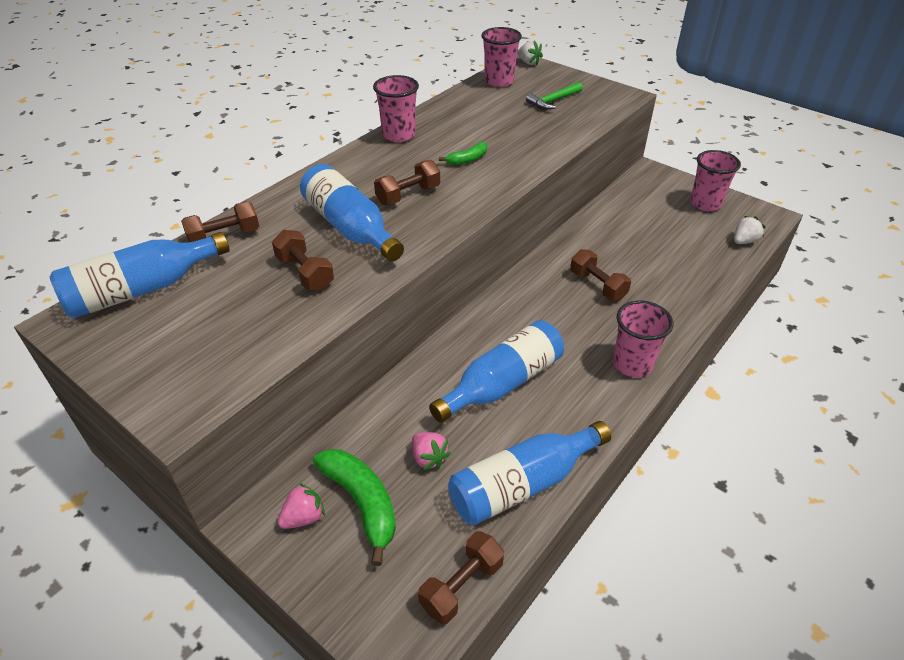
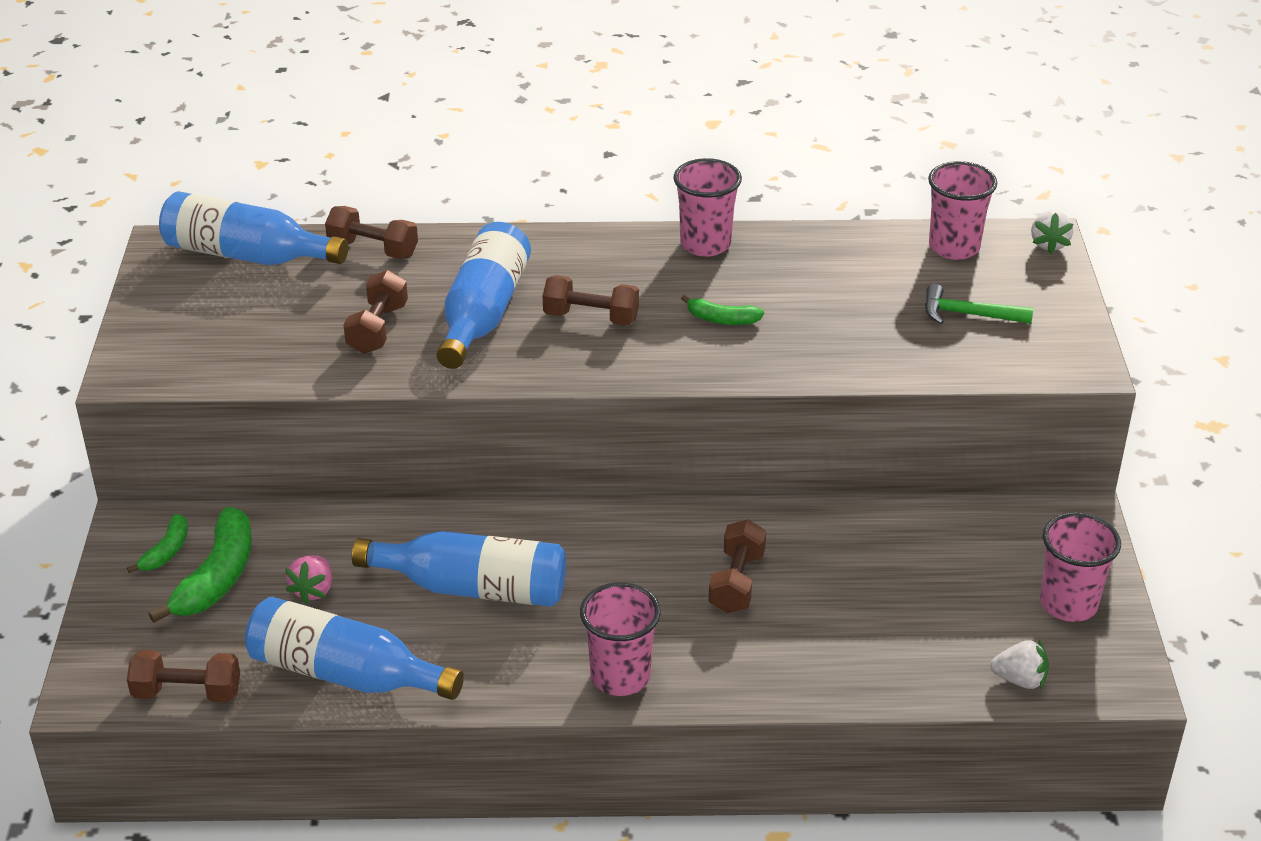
camera: 50 degrees right, 5 degrees down
(303, 517) = (167, 551): pink strawberry -> green banana

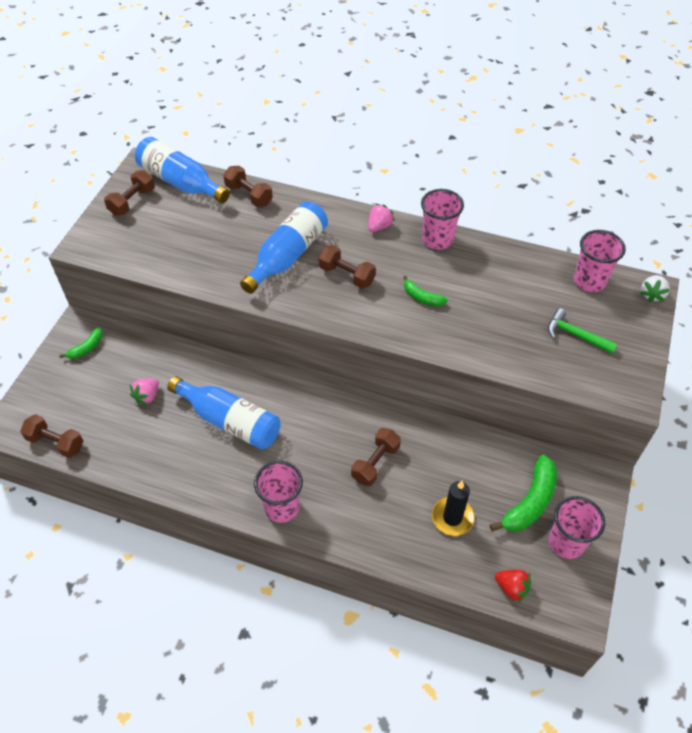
camera: 20 degrees right, 15 degrees up
(217, 577) = (104, 372): green banana -> green banana (530, 502)
(345, 674) = (139, 457): blue bottle -> none
(378, 329) = (225, 251): brown dumbbell -> brown dumbbell (132, 202)
(606, 246) = (379, 226): none -> pink strawberry
(889, 619) = (452, 517): none -> black candle
(1020, 680) = (511, 588): white strawberry -> red strawberry

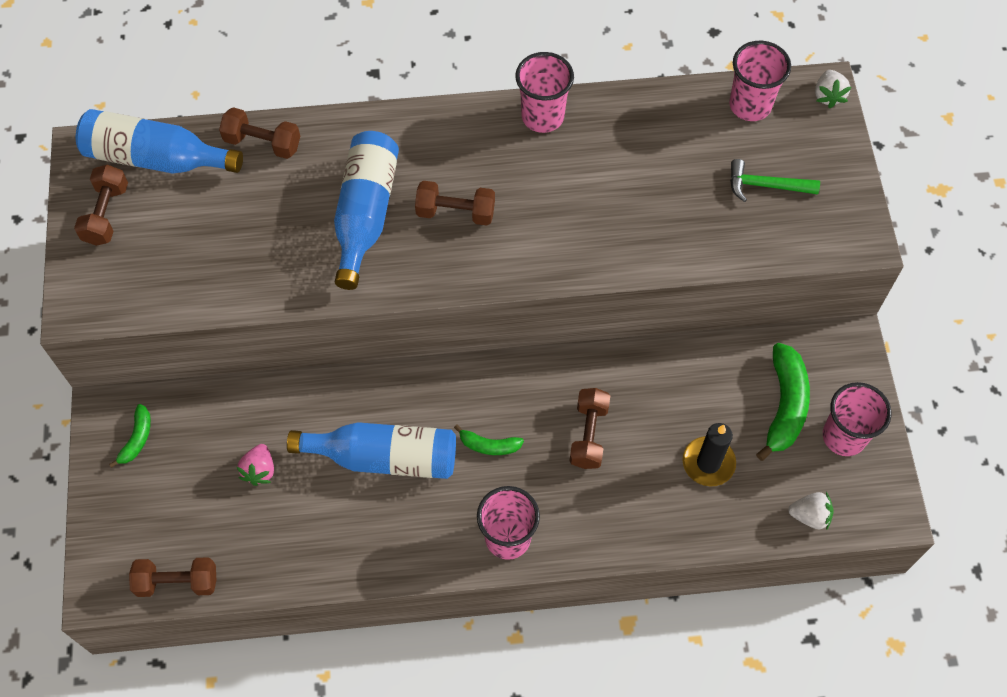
camera: 25 degrees left, 10 degrees up
(379, 226) = (460, 125): pink strawberry -> none
(422, 297) = (564, 206): green banana -> green banana (489, 445)
(511, 588) = (810, 515): red strawberry -> white strawberry

